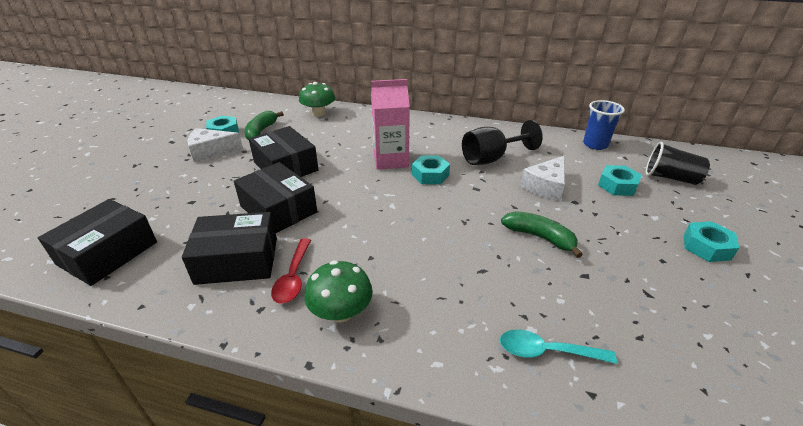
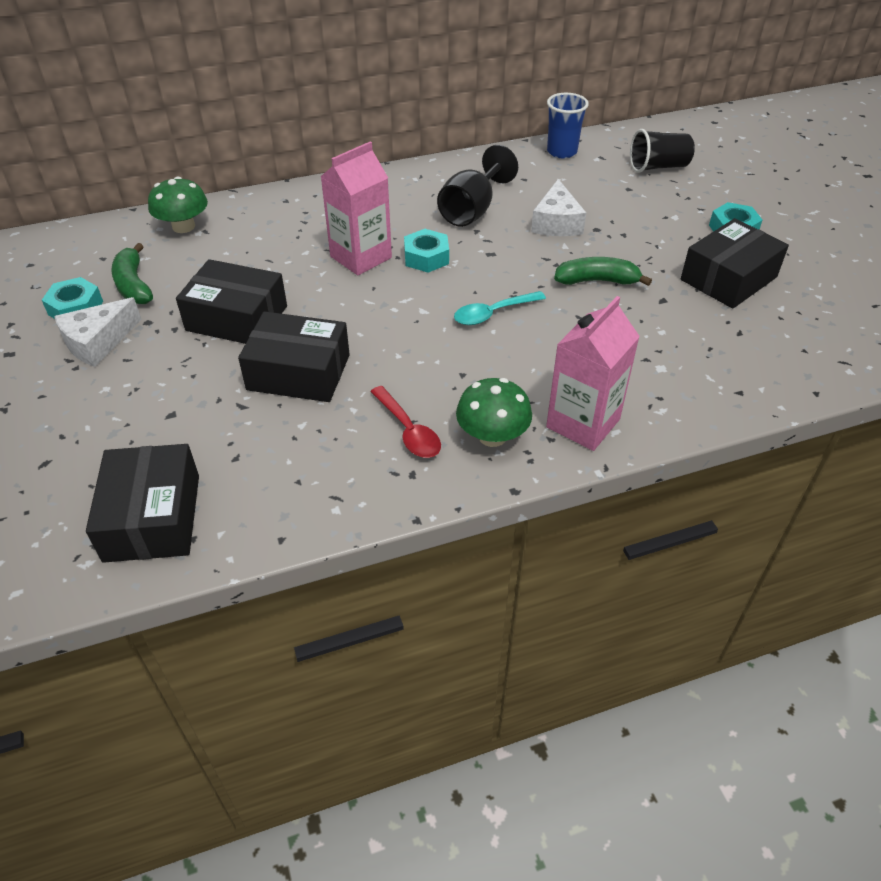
camera: 35 degrees left, 10 degrees up
(237, 260) = (325, 445): black box -> black box (728, 278)
(417, 341) = (583, 423): none -> pink carton
(547, 351) = (686, 378): turquoise spoon -> turquoise spoon (493, 313)
(617, 185) = (619, 195): turquoise nut -> none

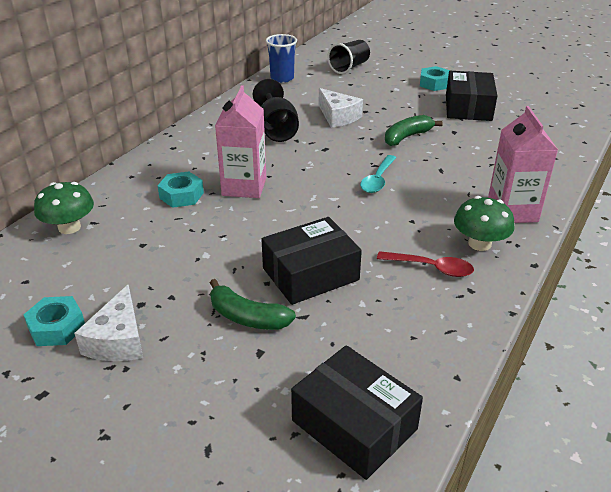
camera: 40 degrees left, 10 degrees down
(134, 285) = (87, 285): green banana -> green banana (247, 317)
(237, 318) = (212, 265): black box -> none
(426, 257) = (288, 168): turquoise nut -> turquoise nut (181, 195)

